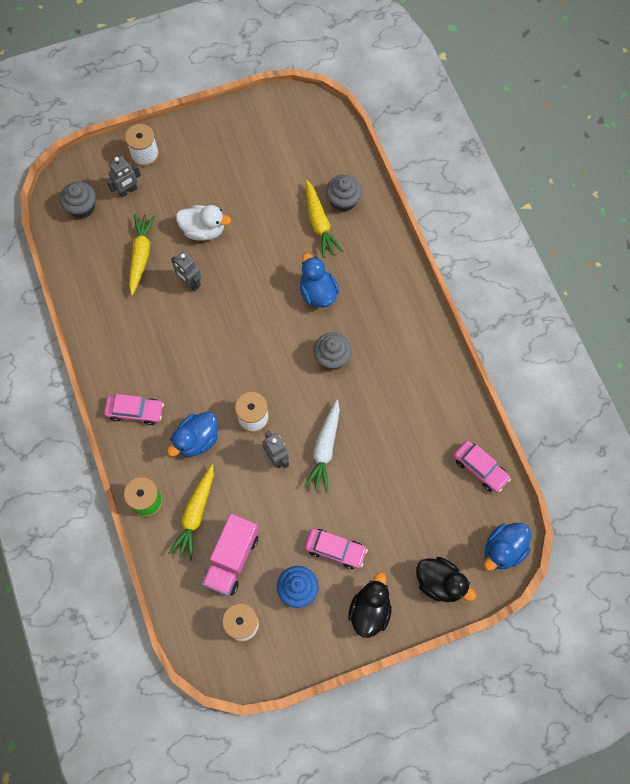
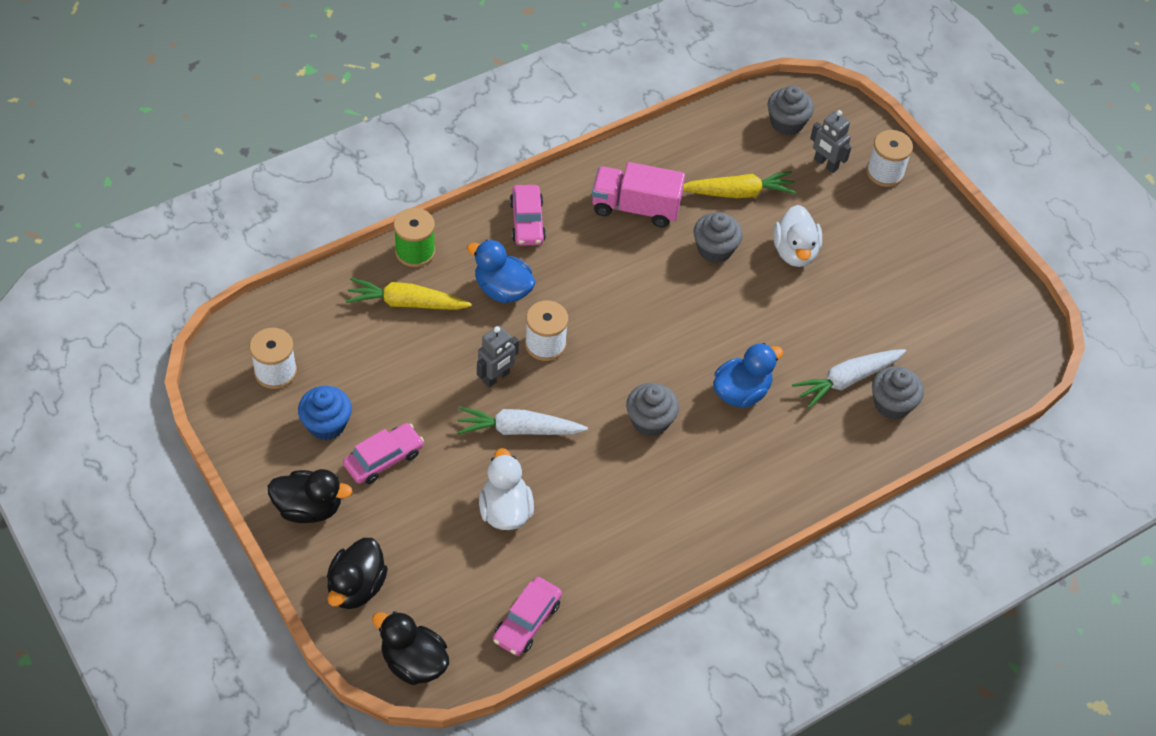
camera: 75 degrees right, 15 degrees down
(190, 283) = (714, 249): grey robot -> grey cupcake
(232, 559) = (355, 349): pink truck -> pink truck (635, 207)
(319, 223) = (847, 380): yellow carrot -> white carrot
(335, 550) = (384, 459): pink car -> pink car turned 135 degrees counterclockwise
(391, 469) = (505, 510): none -> white duck
(503, 550) = (413, 662): blue duck -> black duck

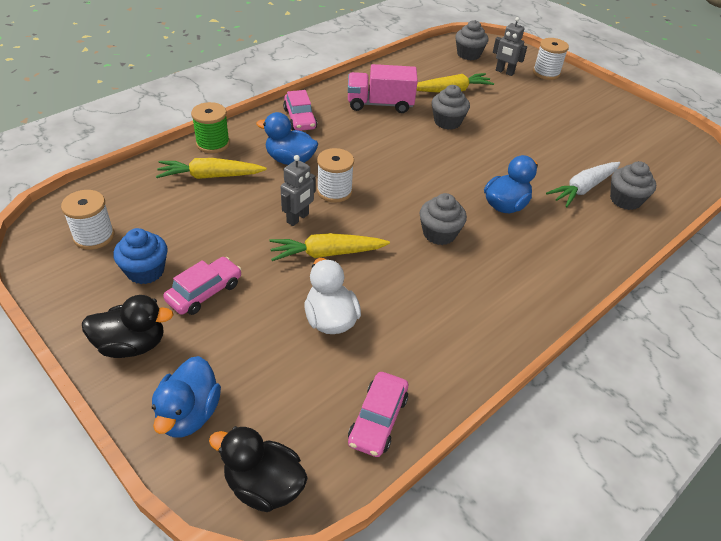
camera: 10 degrees left, 10 degrees down
(356, 587) = (189, 414): black duck -> blue duck
(518, 429) = (327, 253): white carrot -> yellow carrot
(795, 252) = (506, 118): white duck -> none

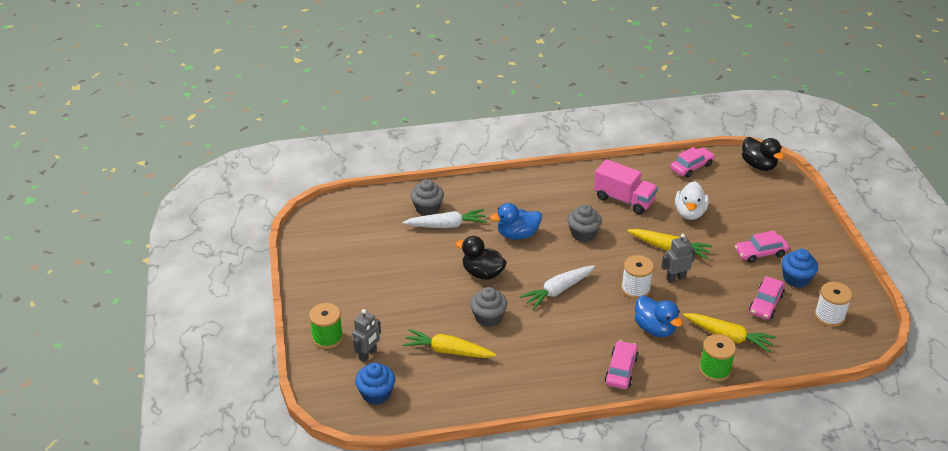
camera: 145 degrees left, 5 degrees down
(132, 345) = (811, 240): black duck -> black duck (482, 273)
(178, 225) = (766, 303): none -> pink car
(189, 414) = (786, 200): blue duck -> none
(380, 104) = (532, 360): pink truck -> pink truck (624, 200)
(409, 163) = (558, 290): none -> white carrot
(468, 54) = (376, 394): grey cupcake -> blue cupcake
(504, 72) = (368, 355): grey robot -> grey robot turned 60 degrees clockwise
(546, 73) = (327, 338): white spool -> green spool

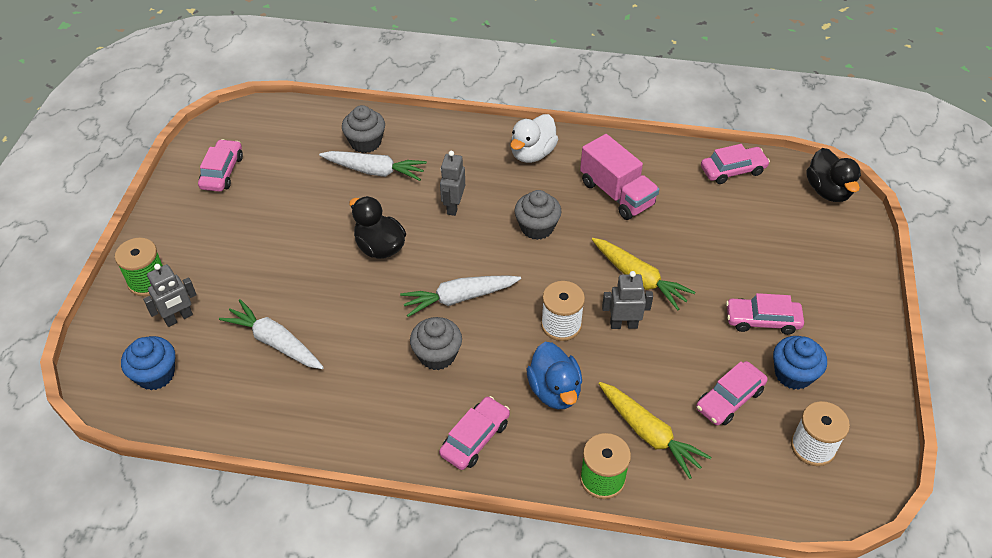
camera: 20 degrees right, 10 degrees up
(333, 253) = (222, 172): none -> pink car
(448, 351) = (275, 342): yellow carrot -> white carrot
(488, 317) = (351, 310): grey cupcake -> grey cupcake (437, 355)
(517, 234) = (453, 206): blue duck -> grey robot
(689, 213) = (694, 235): white duck -> white duck (532, 153)

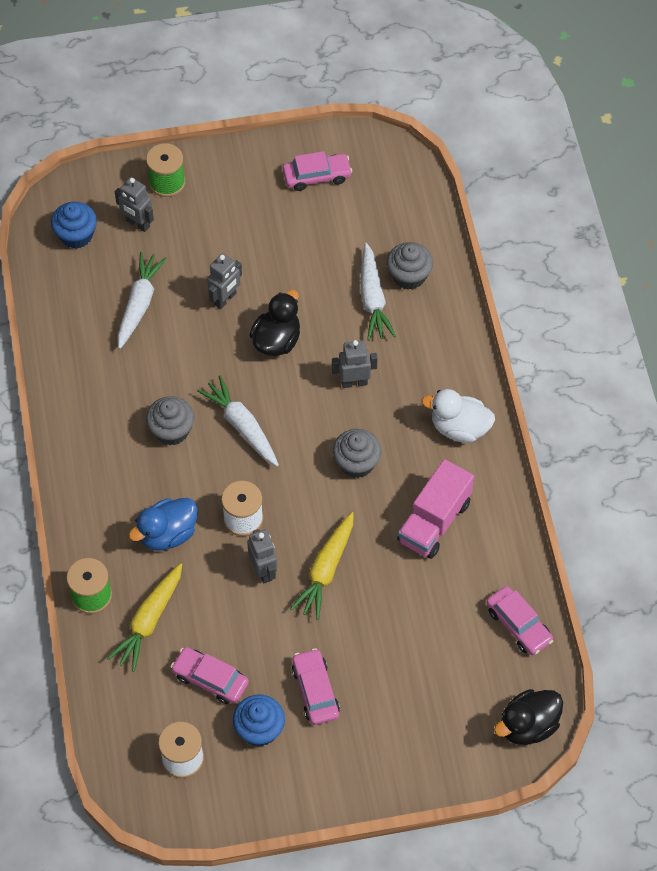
camera: 70 degrees right, 10 degrees up
(312, 272) = (225, 299): none -> grey robot
(475, 438) = (97, 488): pink car -> none

